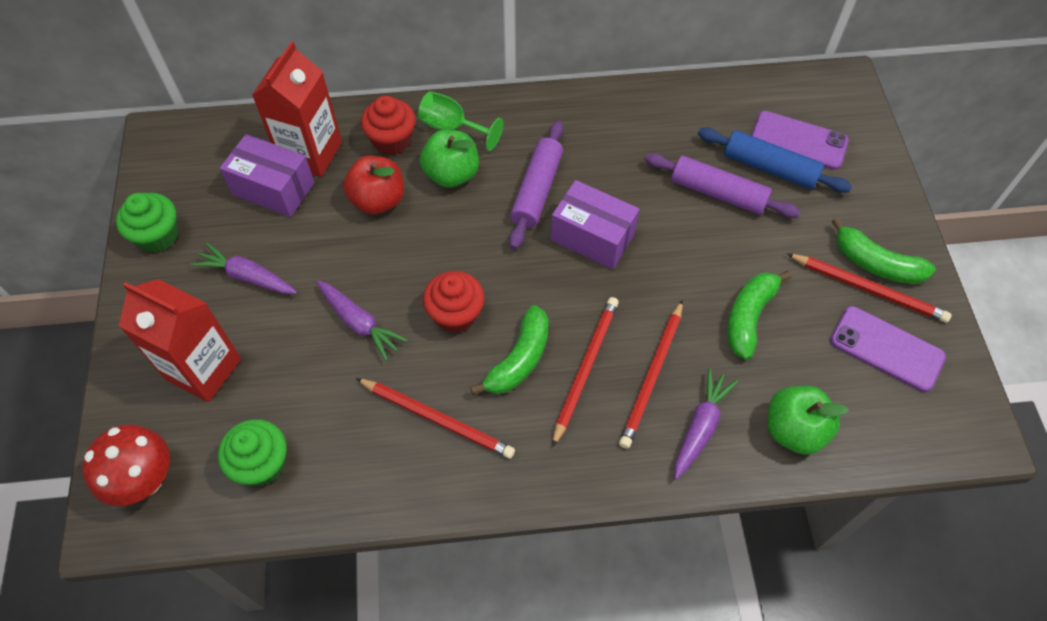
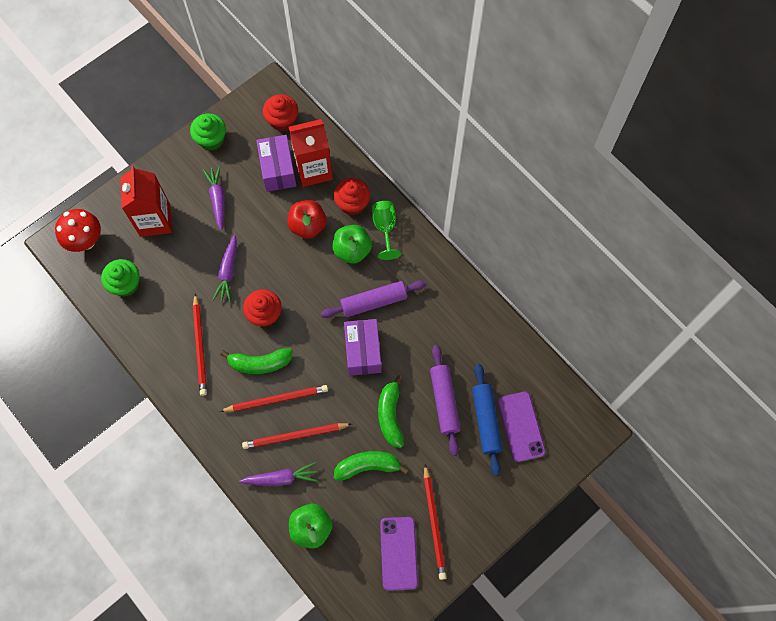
camera: 55 degrees right, 10 degrees up
(214, 147) = (282, 120): none -> red cupcake
(875, 263) = (456, 518): green banana -> green banana (390, 415)

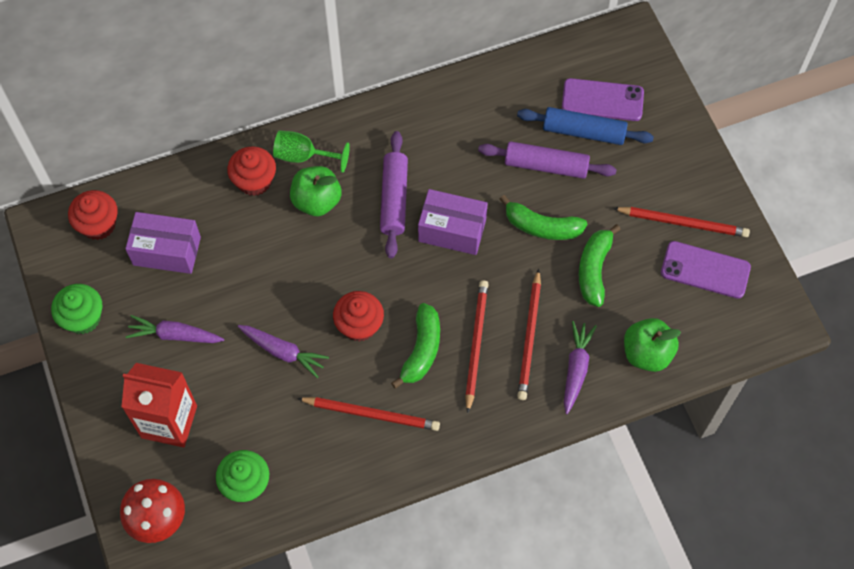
camera: 70 degrees left, 5 degrees down
(308, 226) = (261, 240): red apple -> none
(313, 170) = (187, 210): red carton -> none

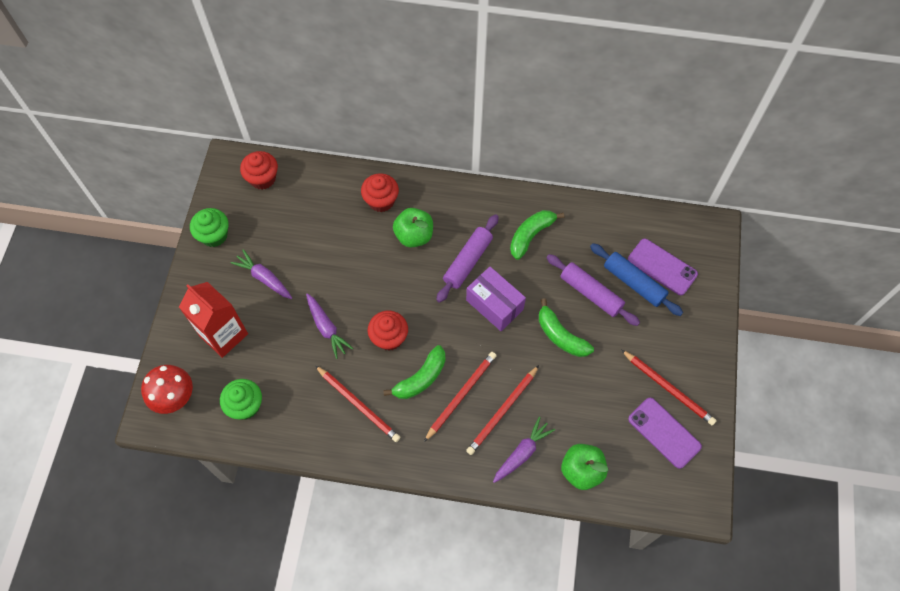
camera: 30 degrees right, 0 degrees up
(167, 251) = (294, 218): purple box -> none
(303, 156) = (424, 200): green goblet -> none
(594, 269) = (580, 387): green banana -> green banana (531, 235)

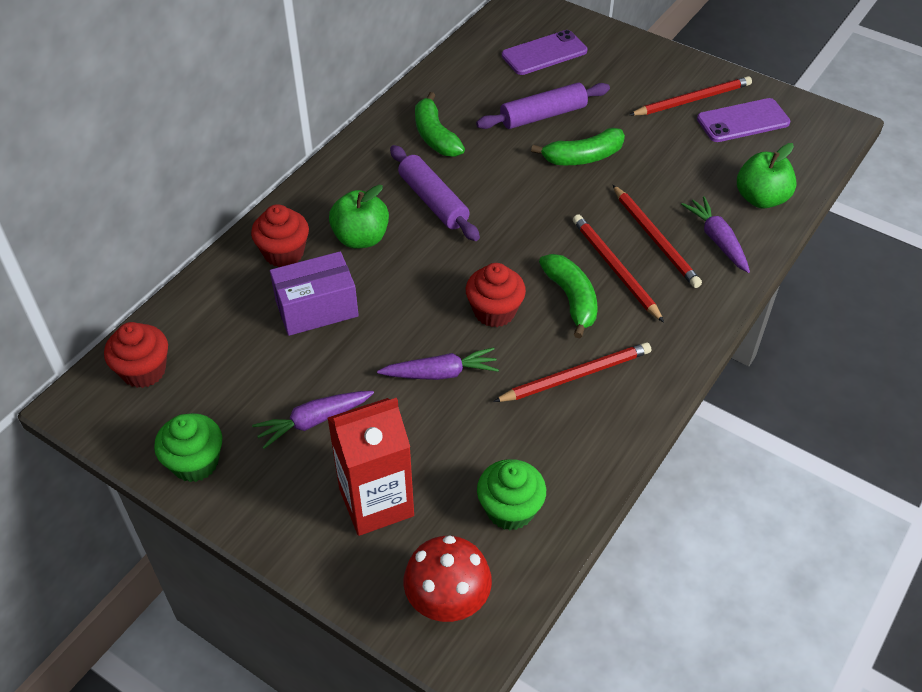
camera: 65 degrees left, 15 degrees down
(494, 305) = (508, 198): purple box -> purple box (317, 308)
(633, 283) = (551, 80): blue rolling pin -> none

